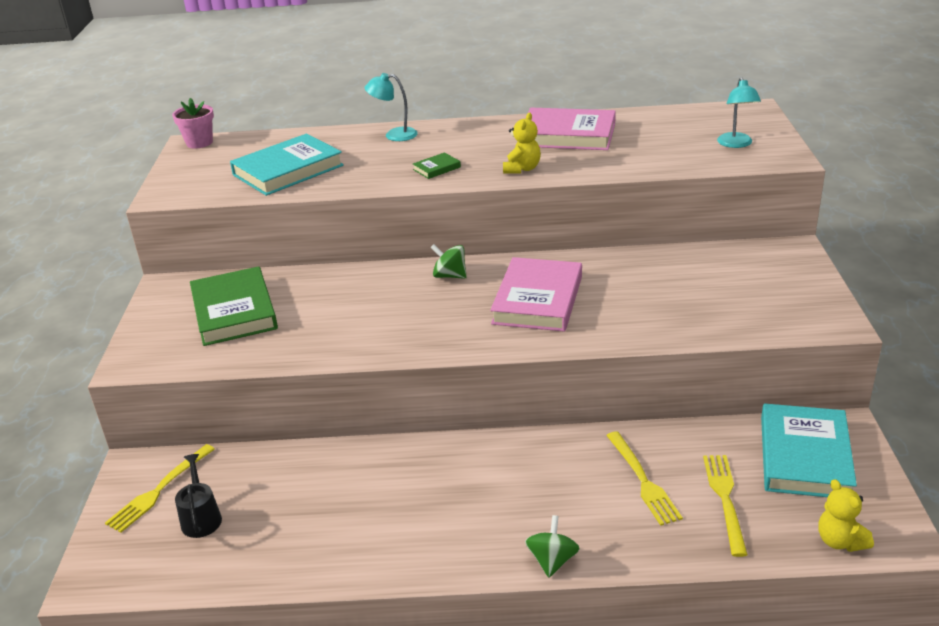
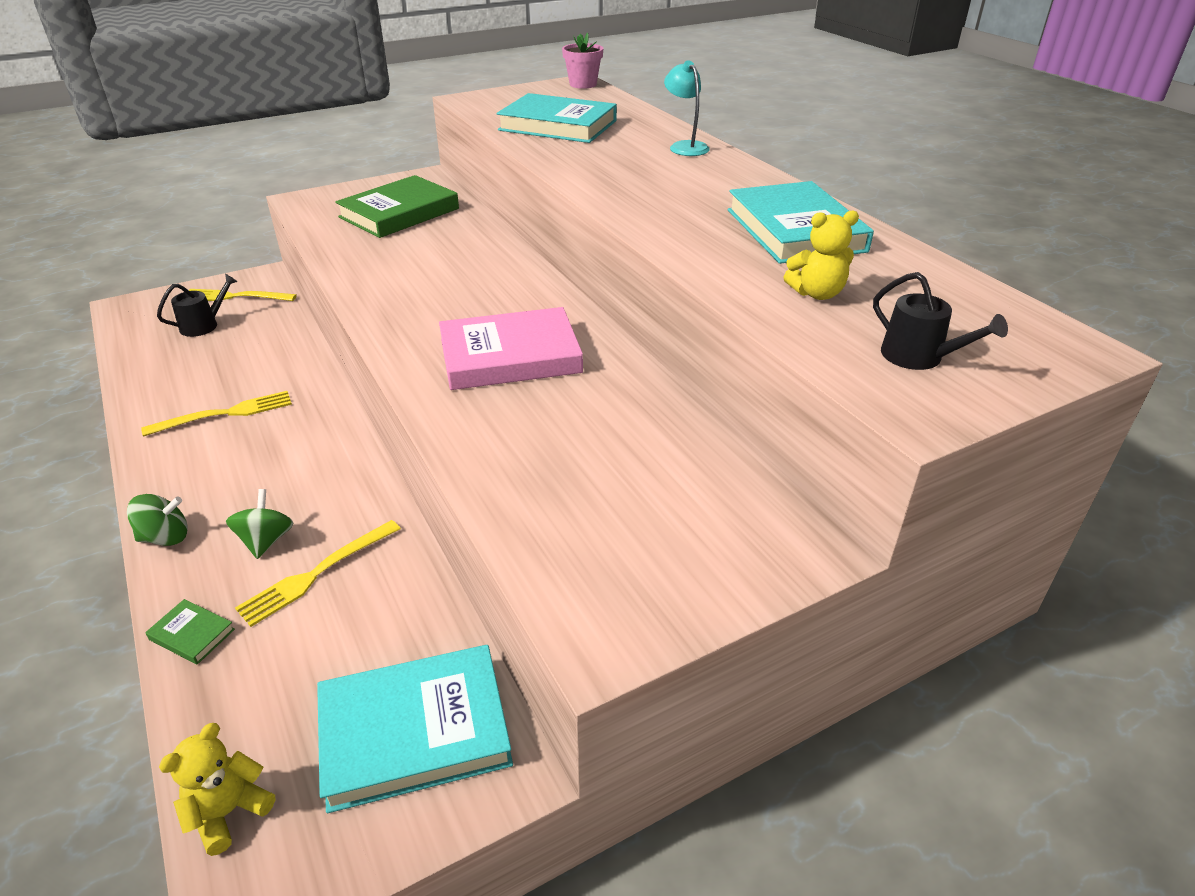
camera: 60 degrees right, 5 degrees up
(436, 168) = (624, 182): green book -> green book (192, 634)
(450, 276) = (527, 292): green spinning top -> green spinning top (266, 541)
(522, 169) = (667, 224): yellow teddy bear -> yellow teddy bear (817, 293)
(568, 135) = (794, 230): pink book -> turquoise book
(725, 499) = (297, 660): yellow fork -> yellow fork (225, 414)
(736, 144) = (918, 357): turquoise lamp -> black watering can

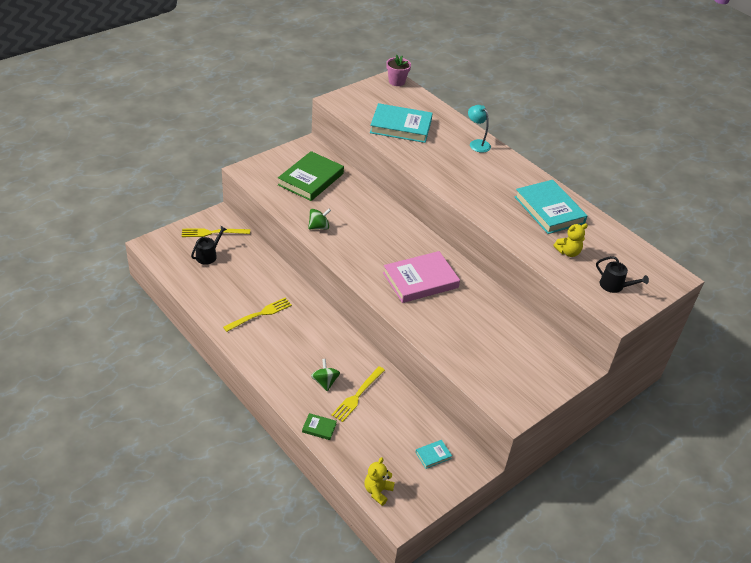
camera: 15 degrees left, 5 degrees up
(165, 537) = (276, 385): green spinning top -> green spinning top (319, 227)
(415, 731) = (433, 455): turquoise book -> turquoise book, size x0.43

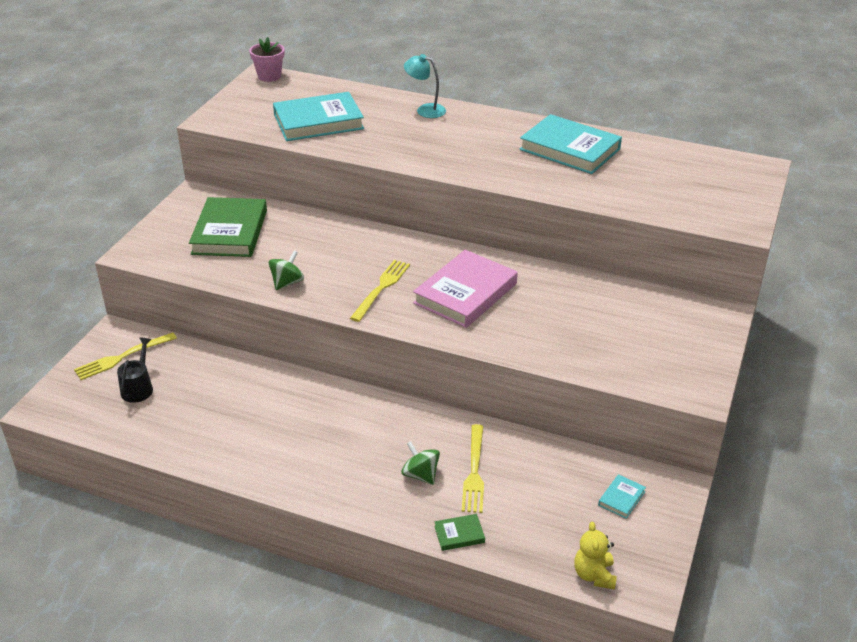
camera: 25 degrees left, 5 degrees down
(260, 314) = (269, 430): yellow fork -> yellow fork (381, 288)
(568, 252) = (631, 184): yellow teddy bear -> none
(614, 286) = (711, 199): black watering can -> none

